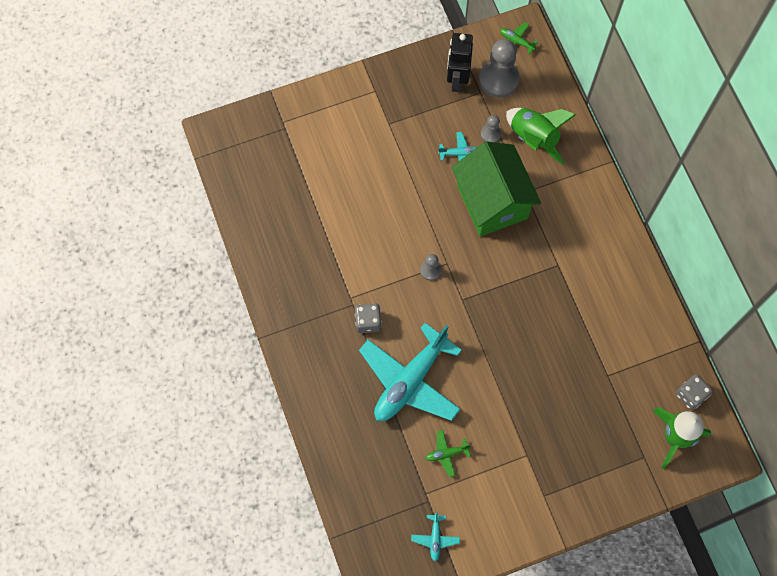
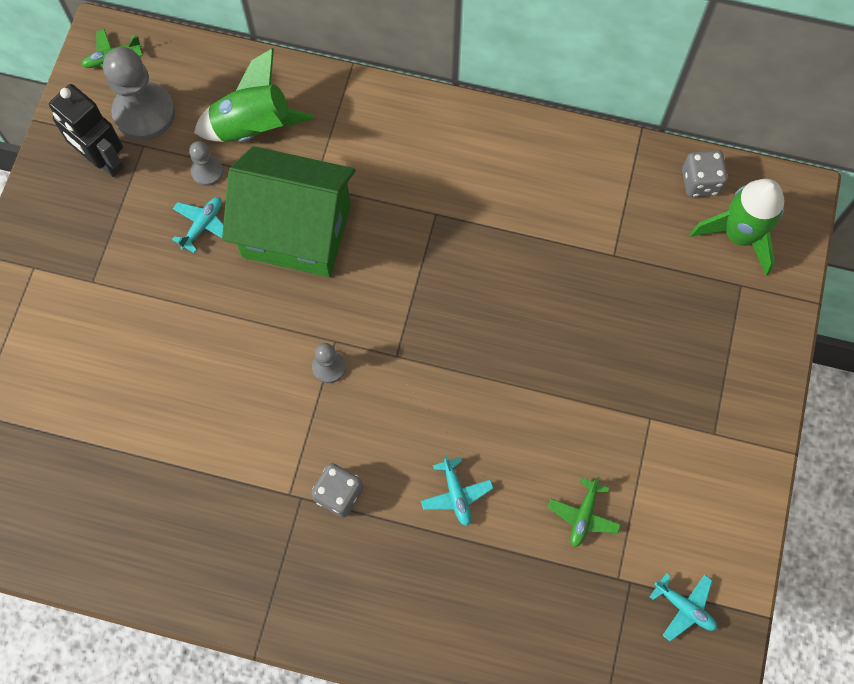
camera: 55 degrees left, 0 degrees up
(410, 380) = (456, 494): turquoise plane -> turquoise plane, size x0.40

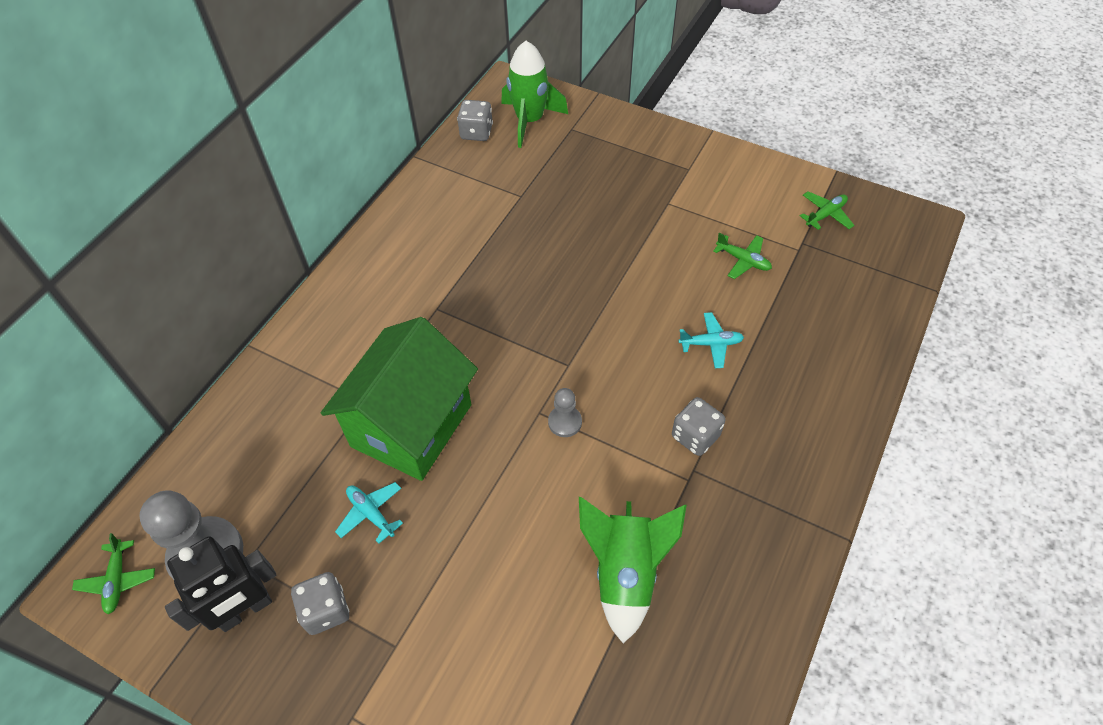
camera: 75 degrees left, 15 degrees down
(113, 219) = (326, 610): none -> grey dice
(207, 171) = (309, 499): grey pawn -> none
(253, 128) = (277, 445): green rocket -> green rocket (625, 573)
(684, 607) = (825, 215): turquoise plane -> green plane

